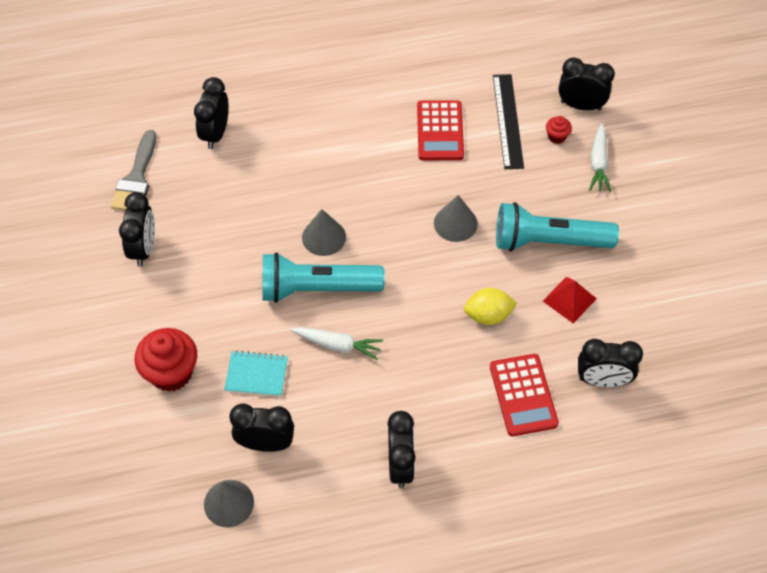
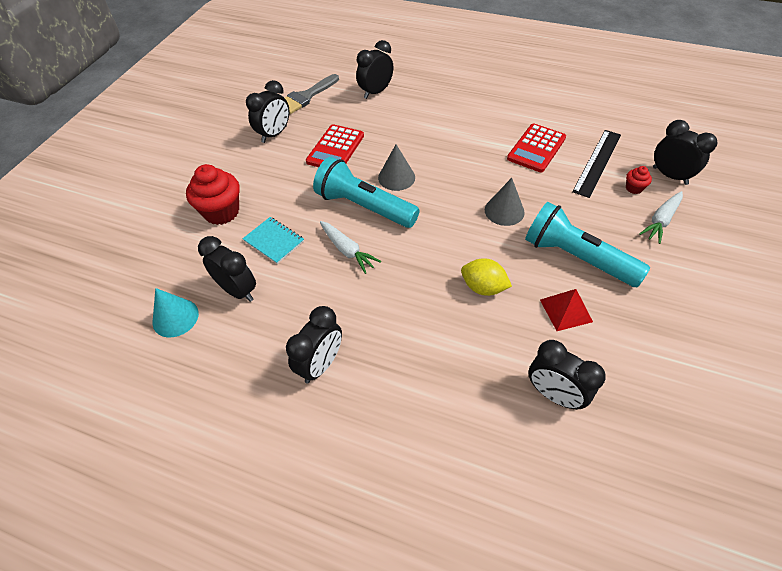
camera: 35 degrees right, 5 degrees down
(228, 503) = (175, 317): grey cone -> turquoise cone
(523, 395) = (468, 366): red calculator -> red calculator (335, 149)

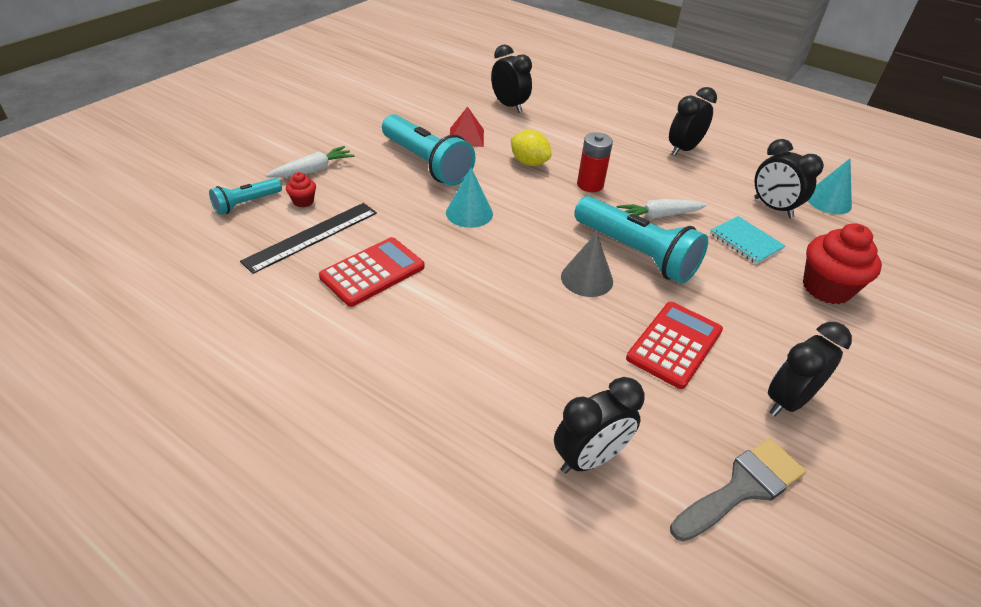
camera: 170 degrees left, 10 degrees down
(347, 250) = (659, 216): white carrot -> white carrot turned 75 degrees counterclockwise
(415, 272) = (590, 185): none -> red battery
(504, 211) = (469, 213): grey cone -> turquoise cone
(670, 176) = (246, 203): black clock -> turquoise flashlight

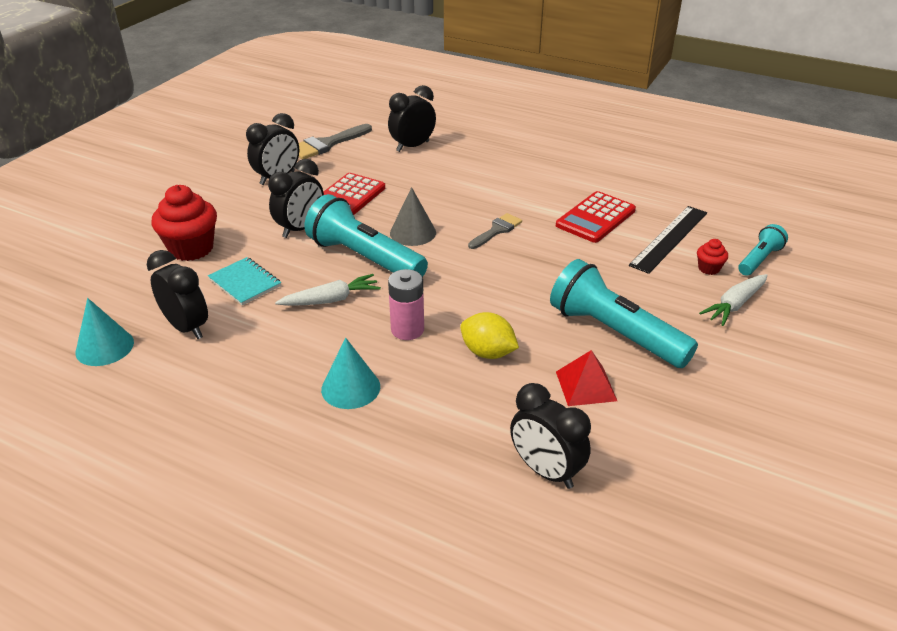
camera: 175 degrees right, 5 degrees down
(469, 213) = (537, 277): turquoise cone -> turquoise cone (350, 388)
(492, 269) = (496, 230): none -> grey brush
(590, 185) = (407, 329): red battery -> pink battery
(683, 149) = (264, 411): black clock -> black clock (300, 229)

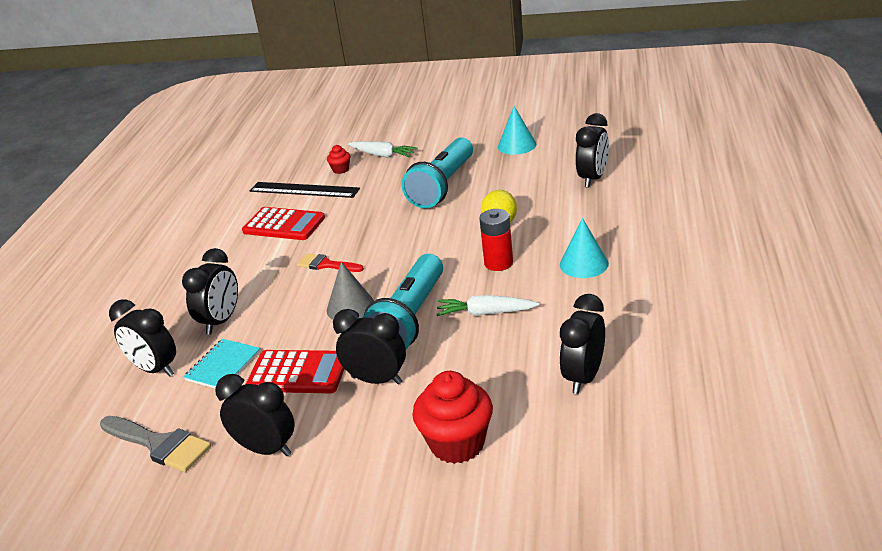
camera: 105 degrees left, 5 degrees down
(104, 347) = (650, 415): turquoise cone -> turquoise cone (517, 145)
(245, 283) = (493, 374): turquoise notebook -> turquoise notebook (223, 366)
(331, 300) = (486, 313): white carrot -> white carrot turned 45 degrees counterclockwise
(407, 329) = (498, 263): pink battery -> red battery
(451, 174) = (221, 321): none -> black clock
(496, 230) = (326, 265): grey brush -> red brush
(586, 386) = (507, 183): red pyramid -> none
(759, 260) = (319, 156): turquoise flashlight -> none

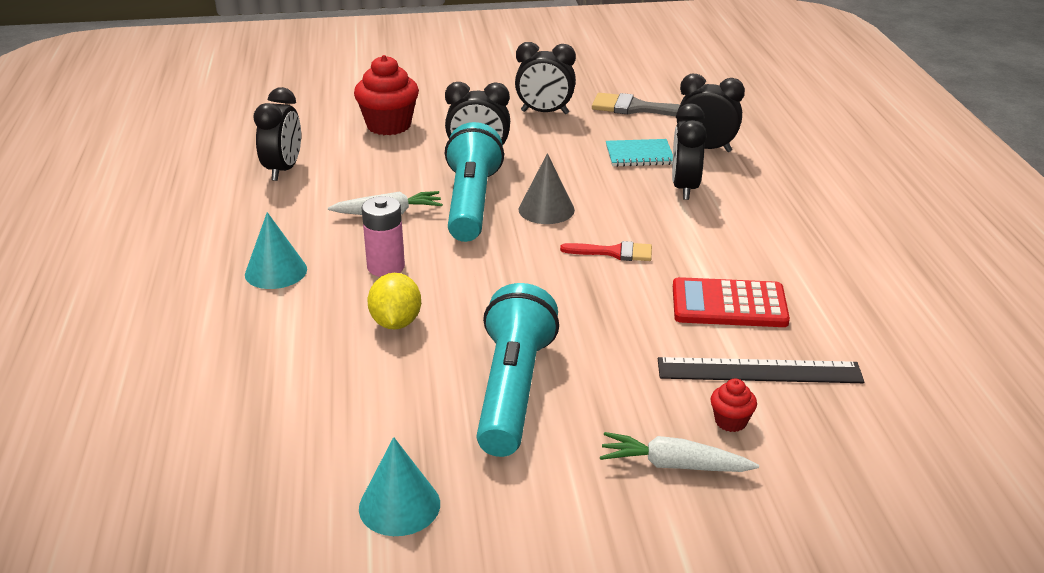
camera: 160 degrees right, 0 degrees up
(223, 366) = (639, 155): turquoise notebook -> turquoise notebook turned 75 degrees clockwise
(298, 373) = (559, 155): red calculator -> none
(498, 263) = (386, 267): red battery -> pink battery
(593, 179) = (249, 417): black clock -> none

